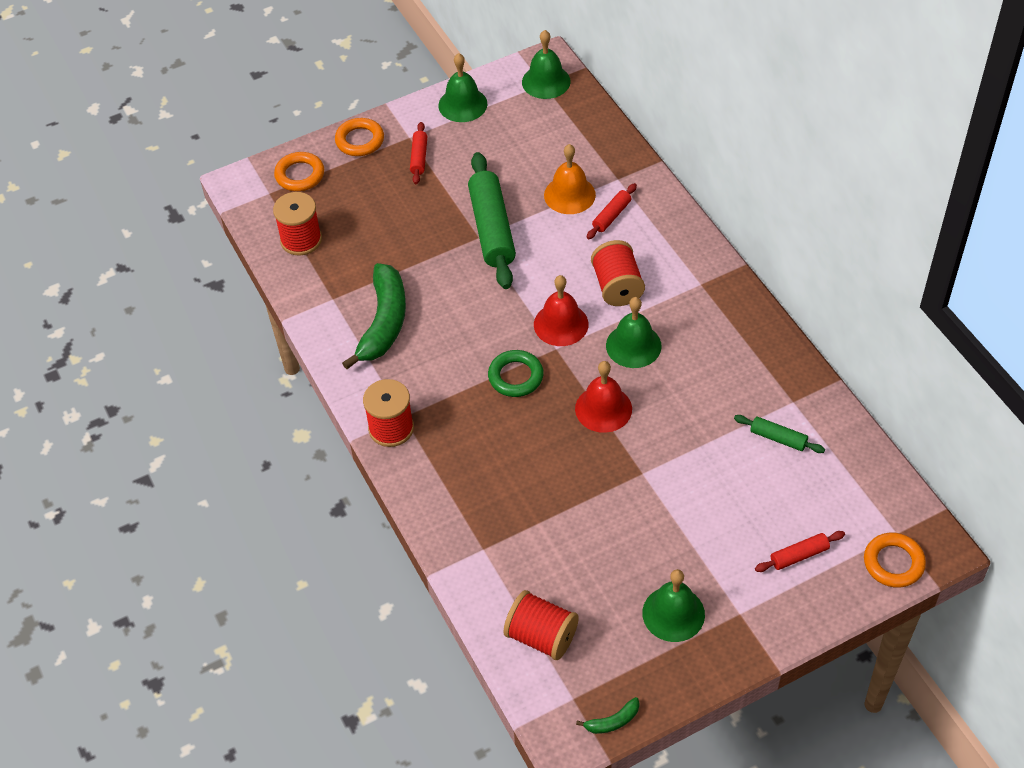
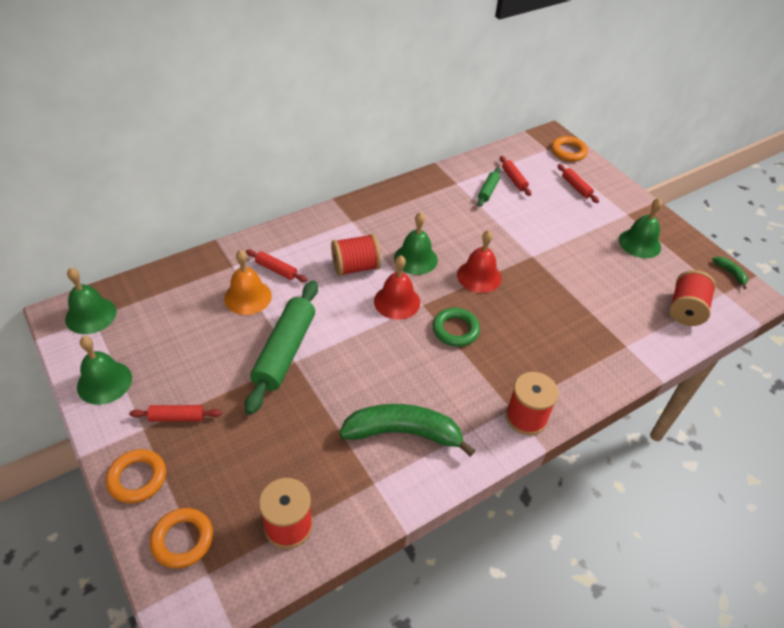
camera: 100 degrees left, 5 degrees down
(492, 229) = (285, 351): green rolling pin -> green rolling pin turned 60 degrees counterclockwise
(809, 474) = (514, 179): none -> red rolling pin

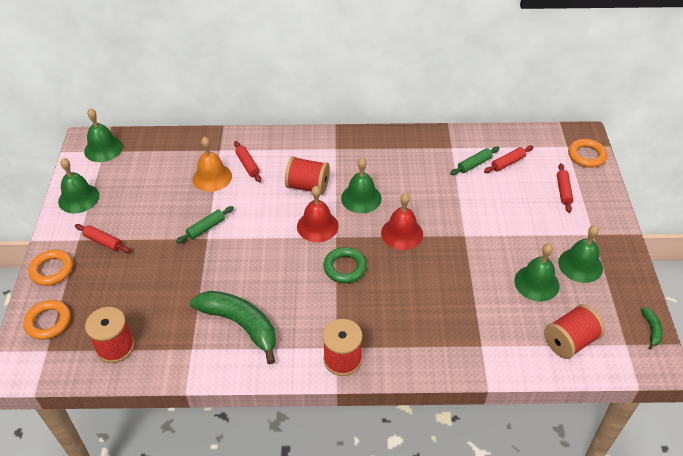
camera: 35 degrees right, 0 degrees up
(285, 351) = (206, 228): green rolling pin -> green rolling pin, size x0.48
(514, 179) = (508, 163): red rolling pin -> red rolling pin turned 45 degrees clockwise
(621, 272) = (536, 283): none -> green bell

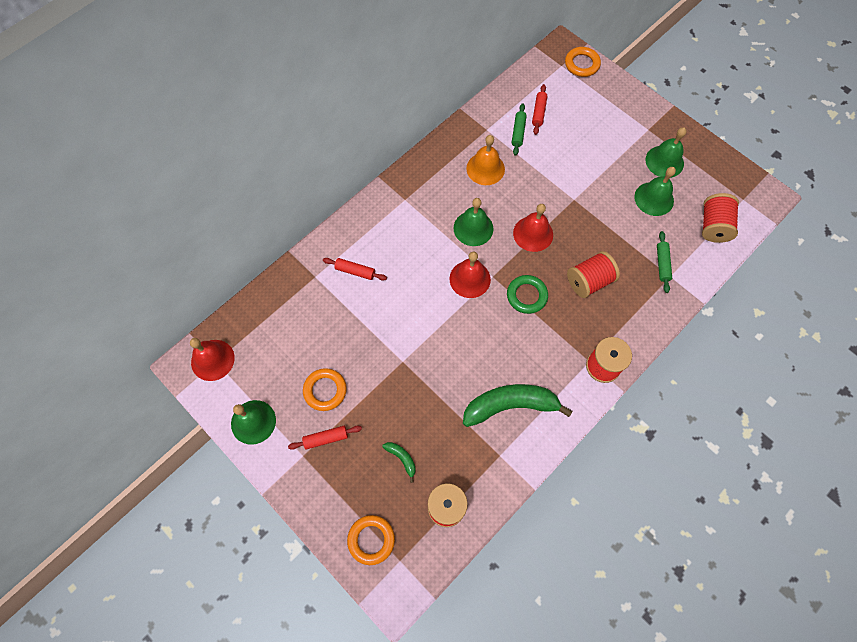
camera: 45 degrees left, 20 degrees up
(52, 270) = (316, 499): orange ring -> orange ring (325, 390)
(103, 149) = (212, 360): green bell -> red bell
(206, 228) = (391, 354): green rolling pin -> green rolling pin (662, 264)
(212, 177) = (340, 306): orange bell -> orange bell (485, 168)
(308, 186) = (423, 251): red spool -> red spool (589, 281)
(563, 191) = (597, 108): red rolling pin -> none
(651, 330) = (746, 176): green banana -> green banana (402, 458)

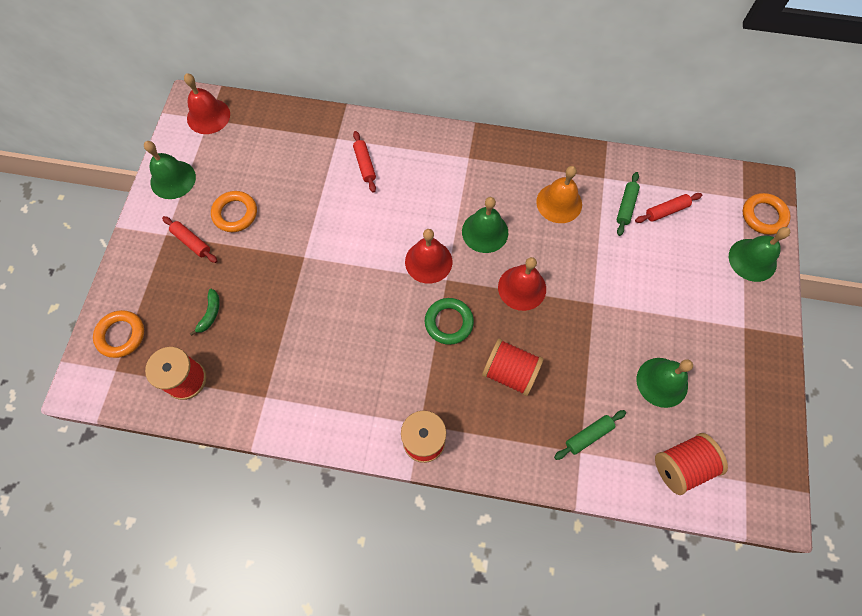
camera: 55 degrees right, 0 degrees up
(510, 405) = (322, 376): green banana -> none
(518, 132) = (626, 206): green rolling pin -> green rolling pin turned 45 degrees counterclockwise
(664, 161) = (719, 367): green bell -> green bell (752, 260)

